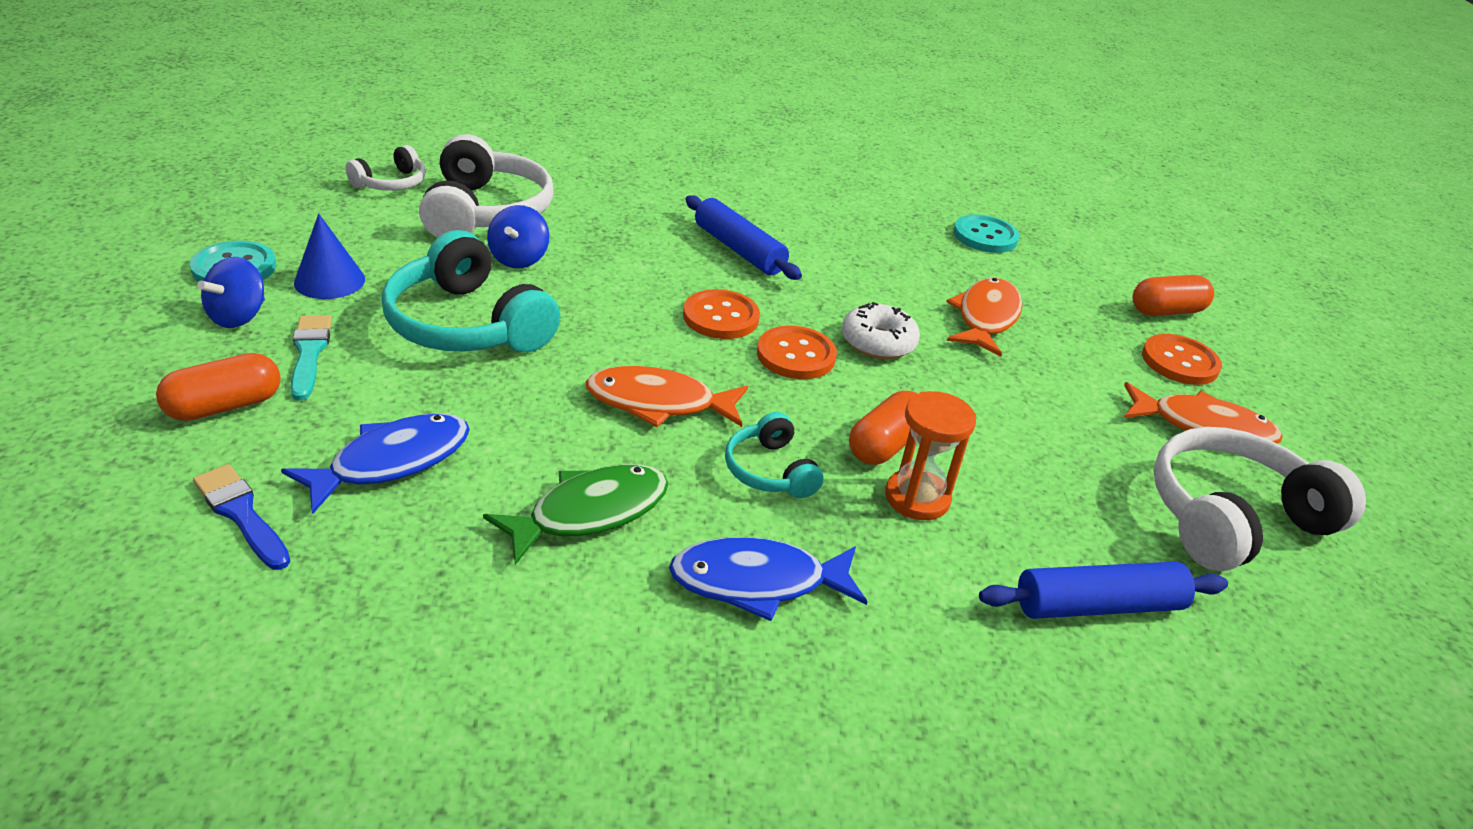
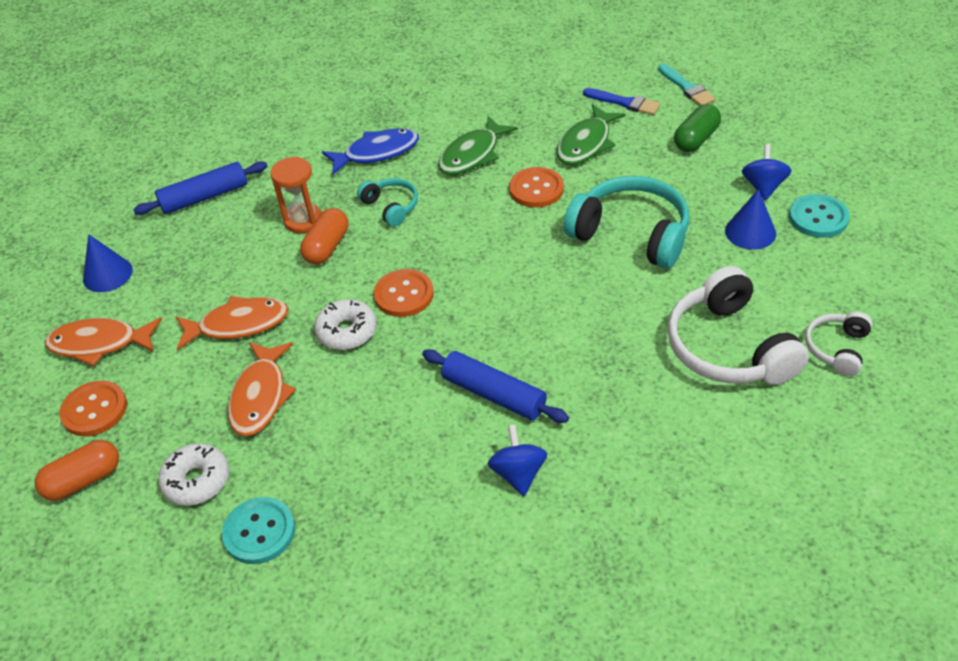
camera: 170 degrees right, 10 degrees up
(225, 406) = (696, 139): orange capsule -> green capsule
(309, 353) = (695, 181): turquoise brush -> turquoise brush (686, 87)
(392, 462) = (586, 144): blue fish -> green fish
(519, 259) = (653, 305): blue spinning top -> blue spinning top (518, 473)
(658, 403) = (475, 224): orange fish -> orange fish (238, 324)
(721, 317) = (471, 309): orange button -> orange button (536, 189)
(1048, 279) = (197, 480): none -> white donut
(1233, 518) = (107, 274): white headphones -> blue cone

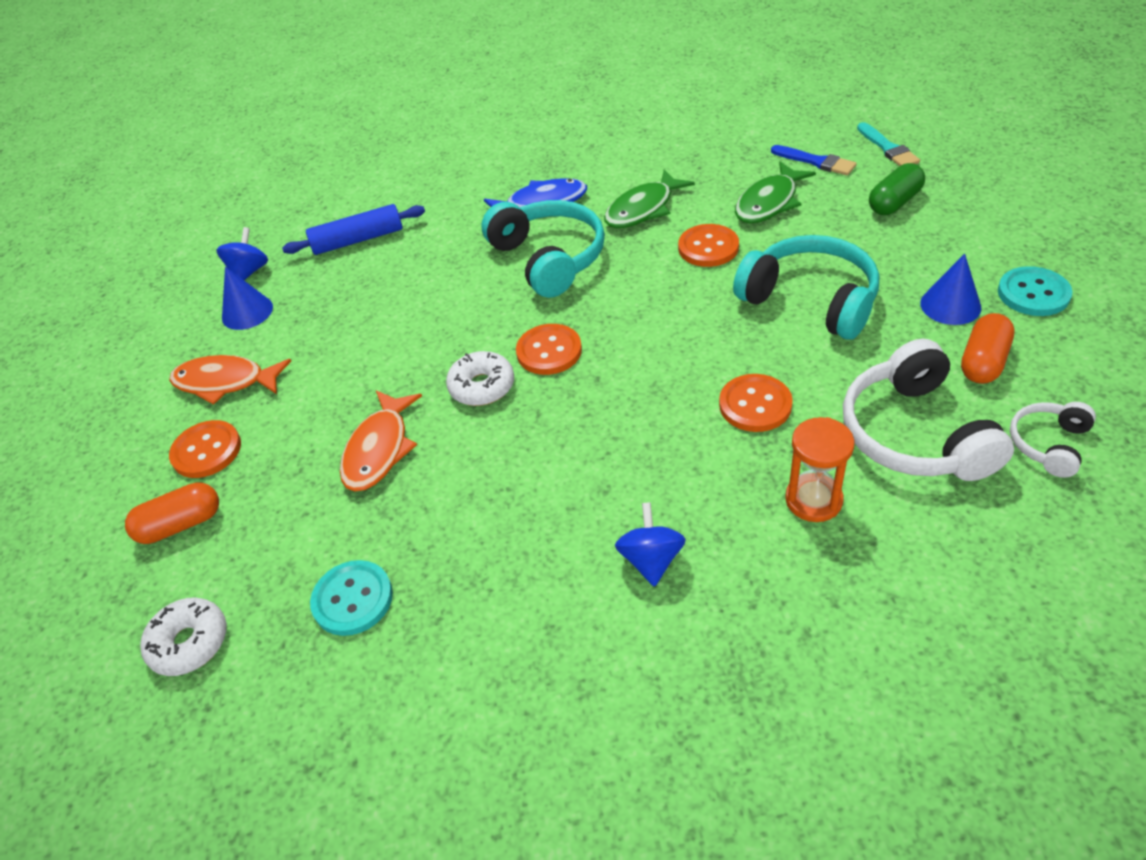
camera: 10 degrees right, 0 degrees up
(197, 480) = (296, 536): white donut -> white donut (189, 643)
(238, 324) = (369, 372): orange fish -> none
(303, 220) = (454, 268): orange hourglass -> orange hourglass (813, 500)
(327, 247) = (475, 296): orange capsule -> orange capsule (983, 362)
(391, 207) = (548, 259): turquoise headphones -> turquoise headphones, size x1.90
(493, 394) = (634, 467): blue rolling pin -> none
(592, 331) = (755, 405): none -> orange button
(763, 187) = (969, 256): blue spinning top -> blue spinning top (249, 271)

